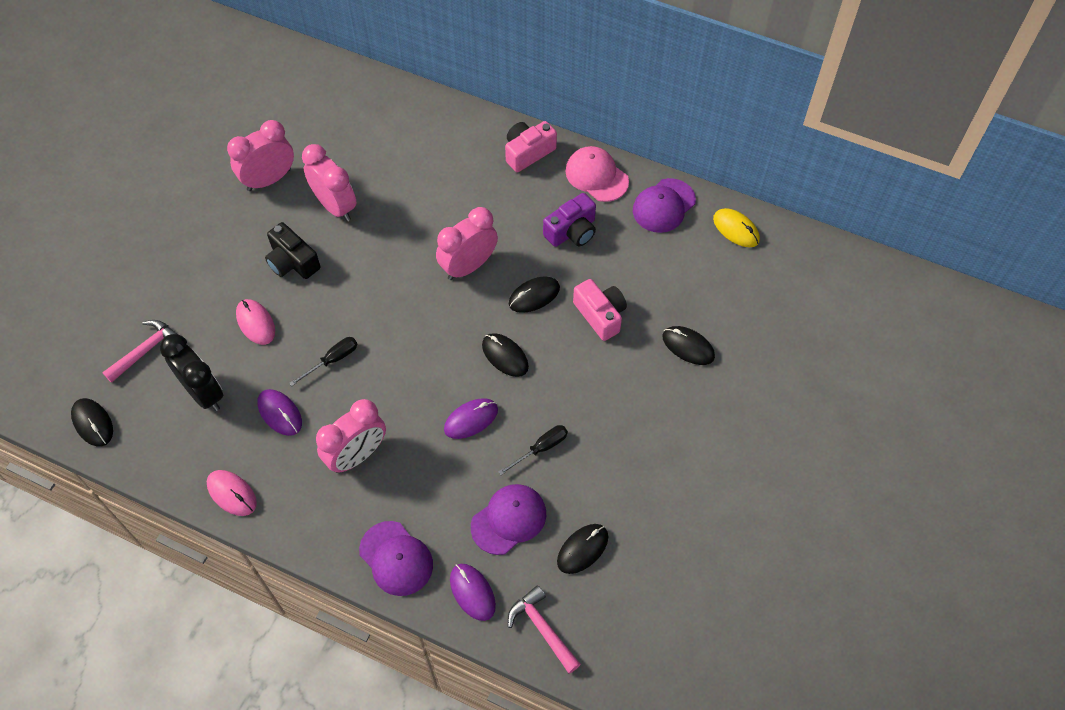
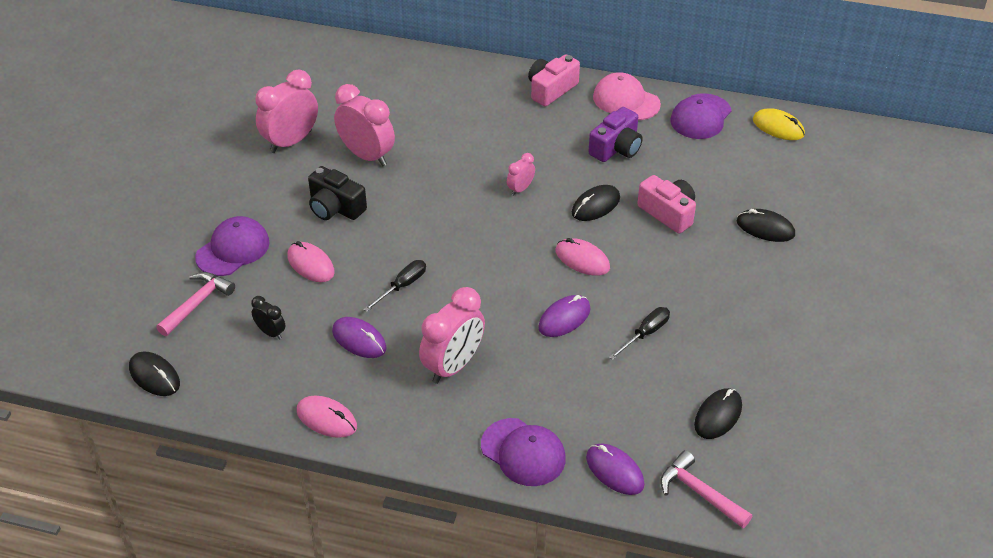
camera: 10 degrees left, 15 degrees down
(203, 392) = (271, 332): black clock -> black clock, size x0.50
(468, 266) = (520, 189): pink clock -> pink clock, size x0.50
(505, 356) = (582, 259): black mouse -> pink mouse
(509, 520) = (632, 400): purple cap -> purple cap (233, 249)

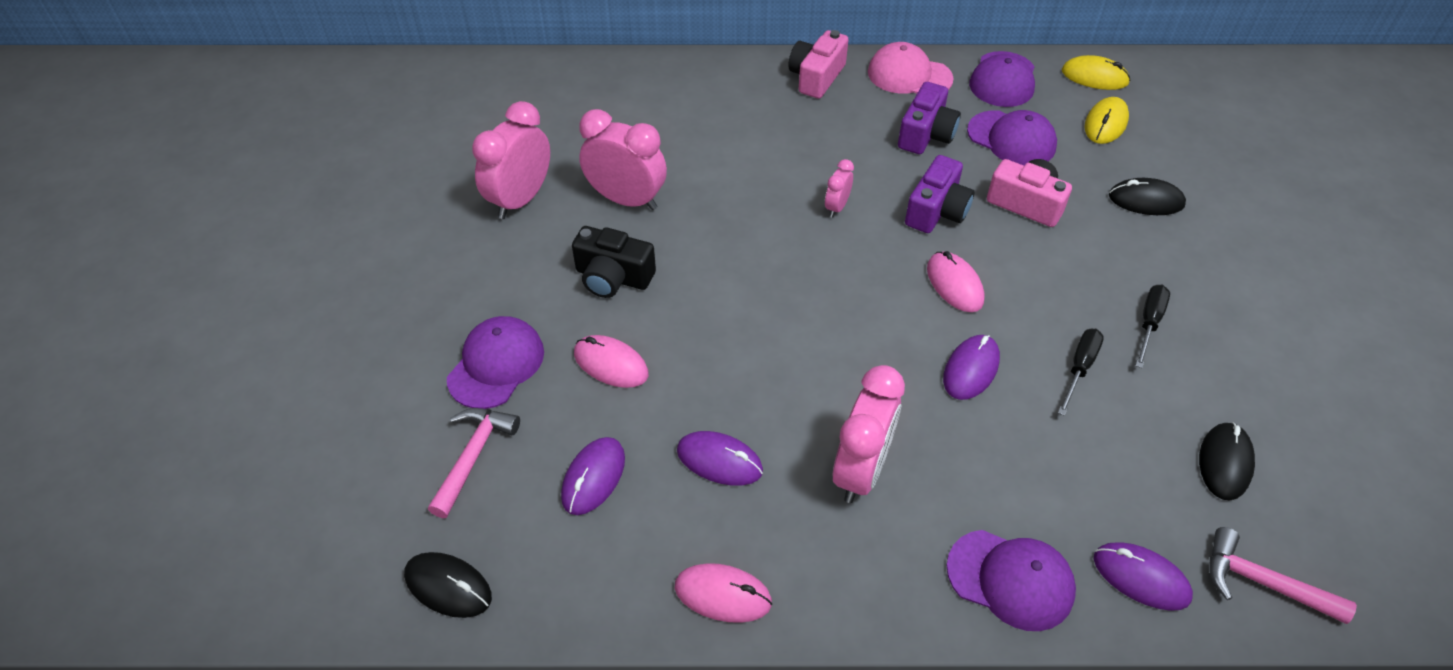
camera: 15 degrees left, 5 degrees up
(271, 332) = (593, 477): black clock -> purple mouse
(402, 286) = (745, 369): black screwdriver -> black screwdriver (1149, 323)
(582, 259) = (954, 284): pink mouse -> pink mouse turned 45 degrees clockwise
(595, 205) = (937, 211): black mouse -> purple camera
(683, 163) = (1011, 139): none -> purple cap
(766, 165) = (1105, 123): none -> yellow mouse

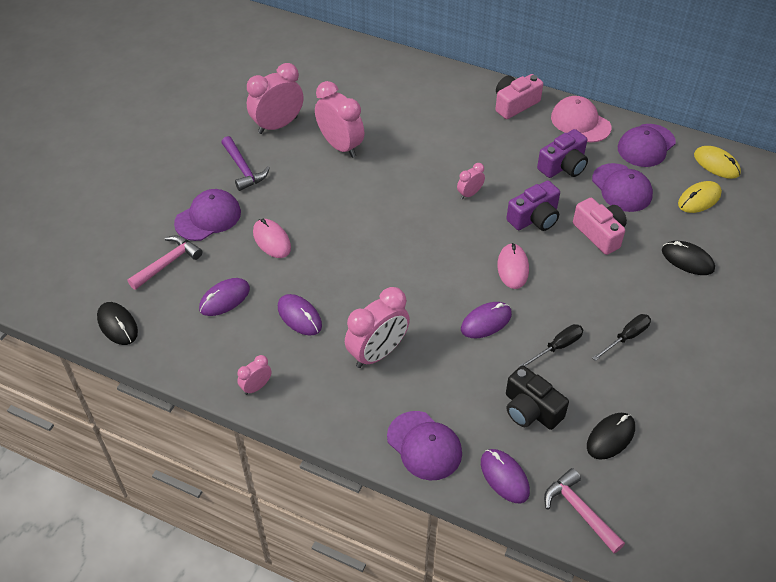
camera: 25 degrees right, 0 degrees up
(508, 277) = (243, 169): none -> purple hammer
(613, 277) = (303, 190): black camera -> black camera (531, 410)
(723, 595) = (256, 387): pink mouse -> pink clock

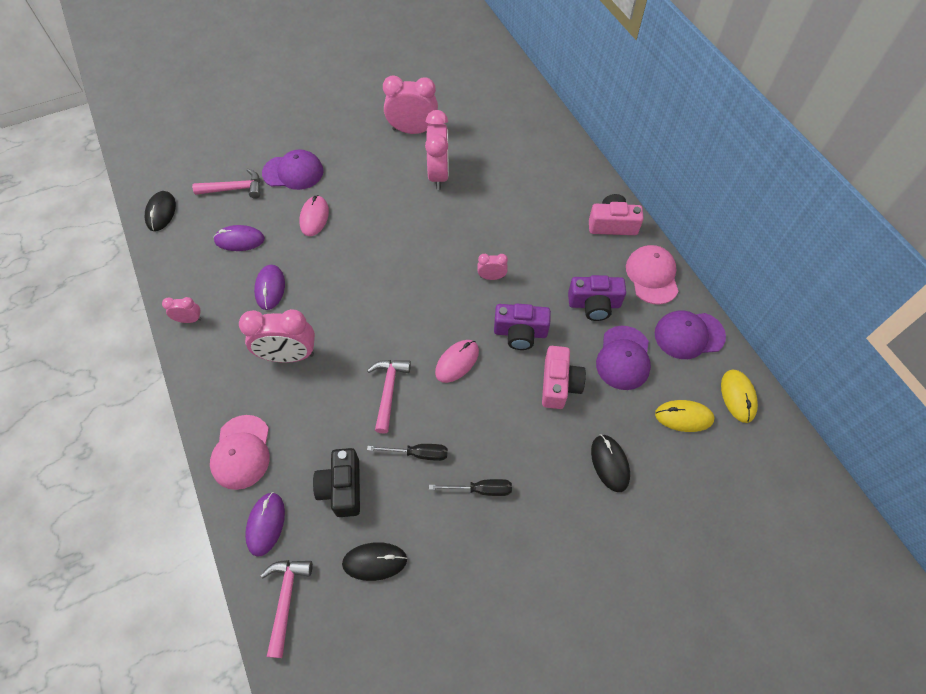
camera: 40 degrees right, 10 degrees up
(243, 169) = (354, 150): purple hammer -> none
(424, 445) = (241, 452): purple cap -> pink cap
(486, 322) = (388, 390): purple mouse -> pink hammer

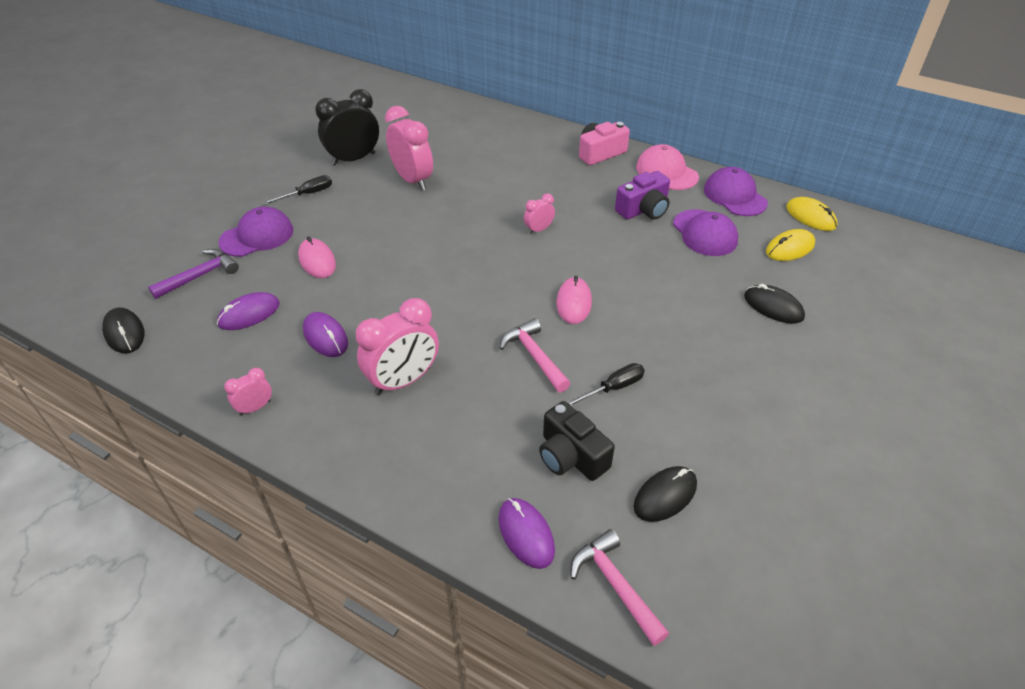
camera: 35 degrees left, 15 degrees down
(234, 189) = (200, 276): pink hammer -> purple hammer
(241, 452) = (435, 488): pink cap -> none
(412, 130) = (353, 159): pink clock -> black clock
(480, 490) = (695, 383): black screwdriver -> black screwdriver (307, 194)
(520, 333) = (605, 256): purple camera -> none
(559, 384) = (675, 275): pink camera -> none
(689, 335) = (735, 196): purple cap -> purple cap turned 105 degrees clockwise

